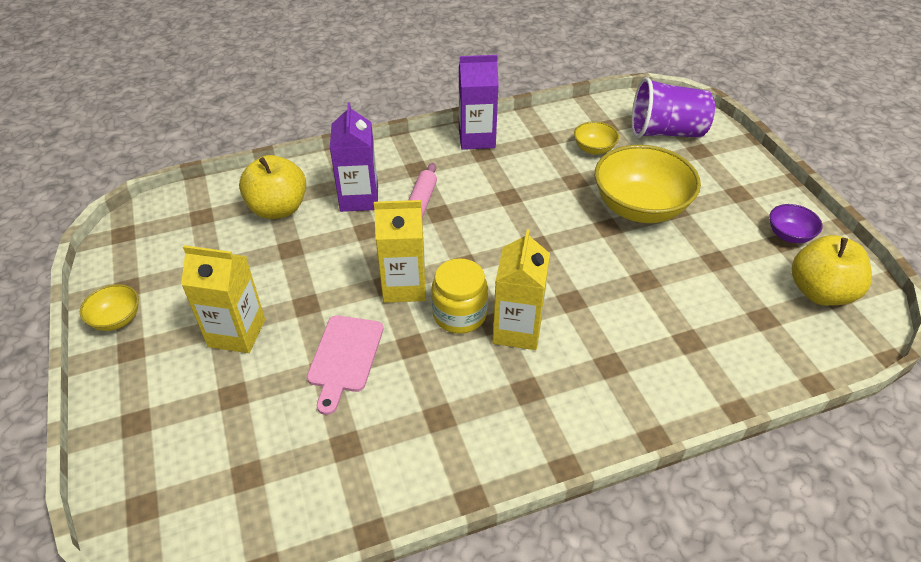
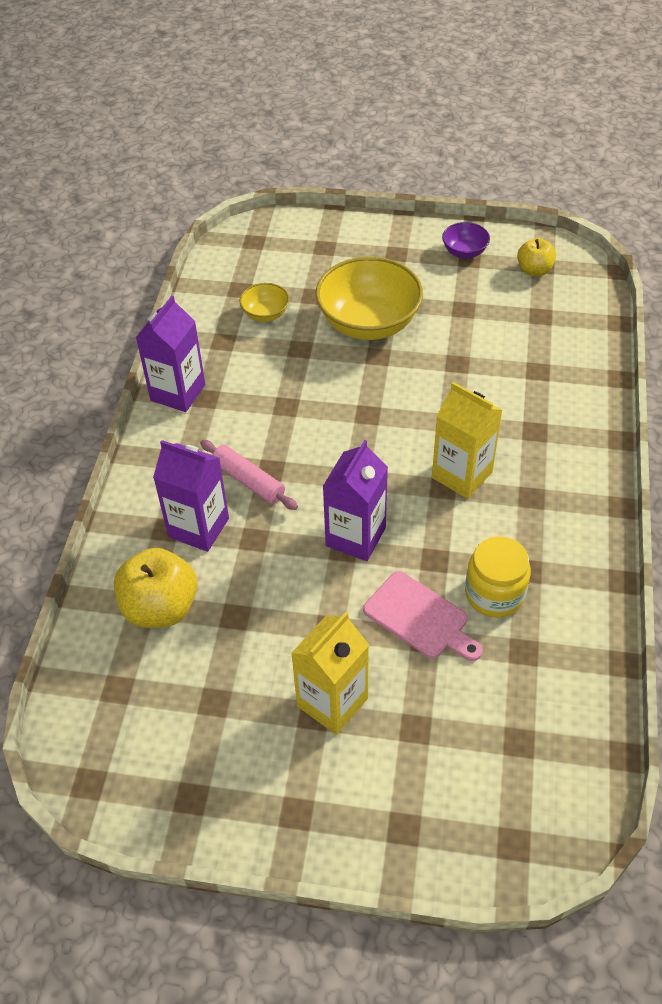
camera: 60 degrees left, 5 degrees up
(116, 319) = (238, 818): yellow bowl -> none
(404, 286) = (355, 537): yellow carton -> purple carton
(459, 314) = (418, 508): yellow jar -> yellow jar (494, 593)
(666, 132) = (282, 254): purple cup -> none
(820, 292) = (534, 270): yellow apple -> yellow apple, size x0.60

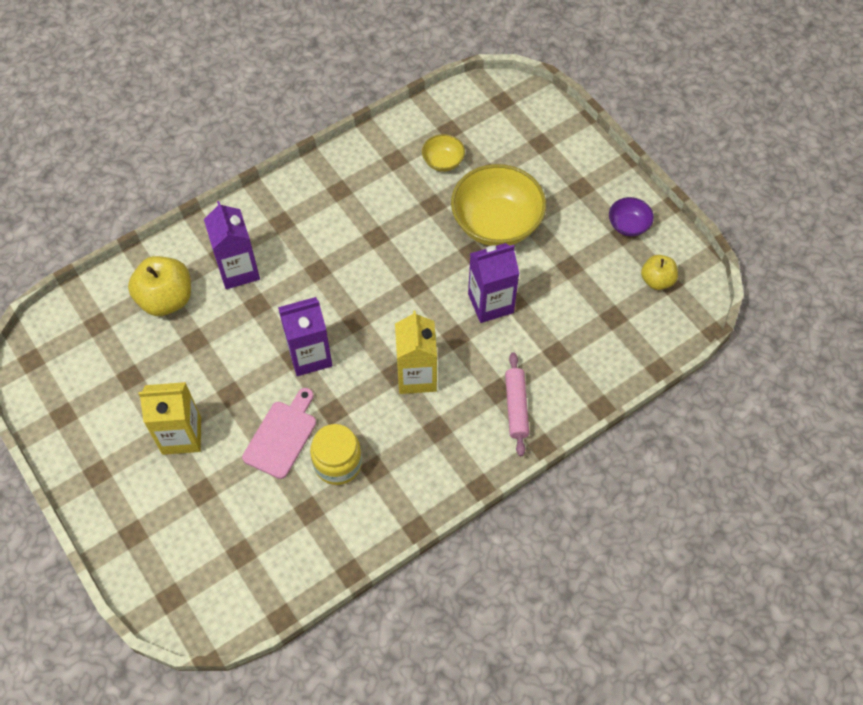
camera: 45 degrees right, 10 degrees up
(178, 392) = (329, 172): purple carton -> purple carton (490, 303)
(249, 480) = (297, 266): pink rolling pin -> pink rolling pin (516, 407)
(420, 617) = (282, 436): pink cutting board -> pink cutting board turned 150 degrees counterclockwise

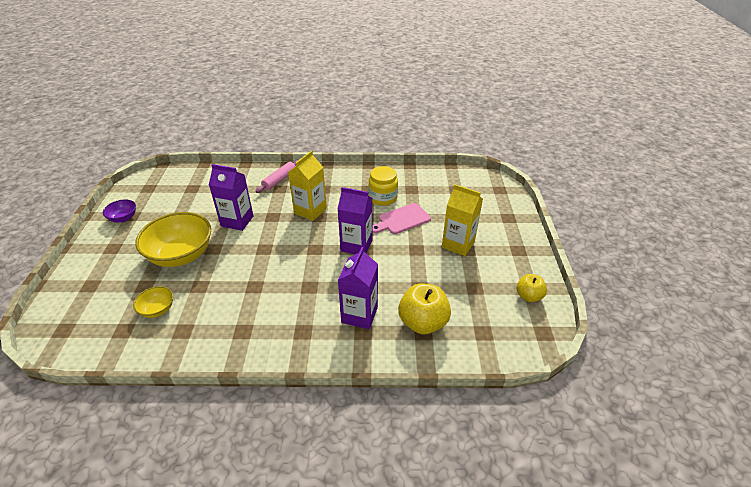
camera: 145 degrees left, 20 degrees down
(657, 280) = (151, 191): yellow apple -> yellow apple (528, 296)

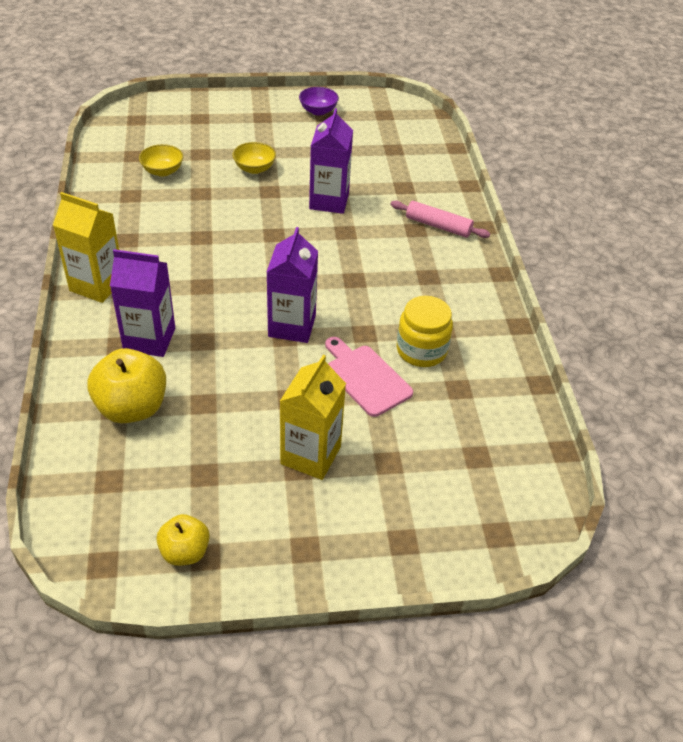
camera: 80 degrees right, 5 degrees up
(181, 255) = (254, 168): yellow bowl -> yellow bowl, size x0.48
(310, 211) = (367, 268): yellow carton -> yellow carton (97, 285)

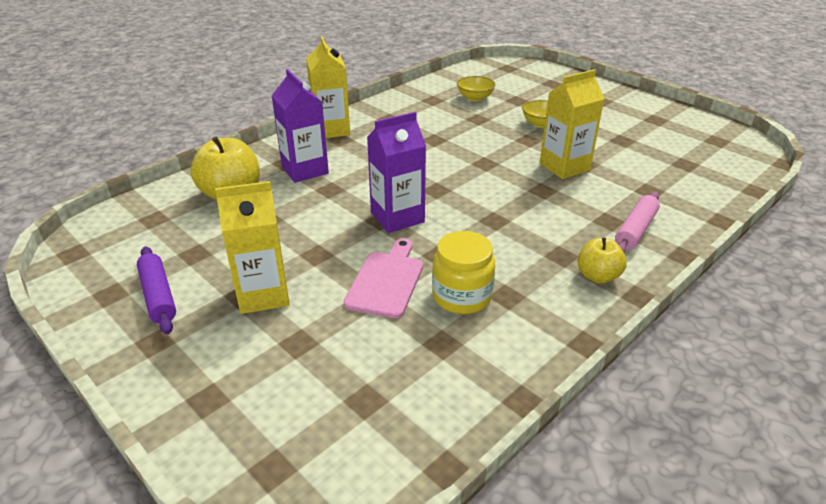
camera: 55 degrees right, 10 degrees down
(185, 552) = (108, 282): yellow apple -> yellow apple (597, 276)
(243, 523) = (158, 296): none -> purple rolling pin
(318, 111) = (656, 115): purple bowl -> none
(329, 201) = (564, 167): purple carton -> yellow carton
(438, 226) = (635, 230): pink rolling pin -> pink rolling pin turned 45 degrees clockwise

